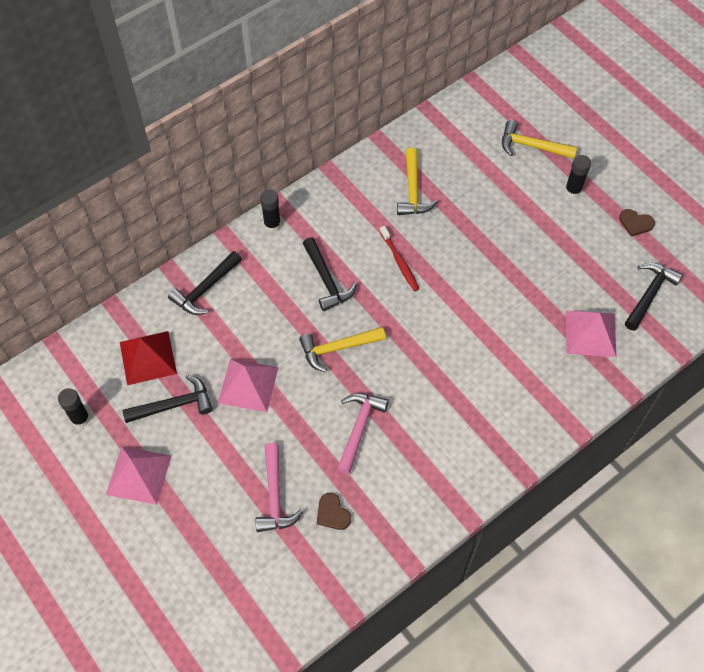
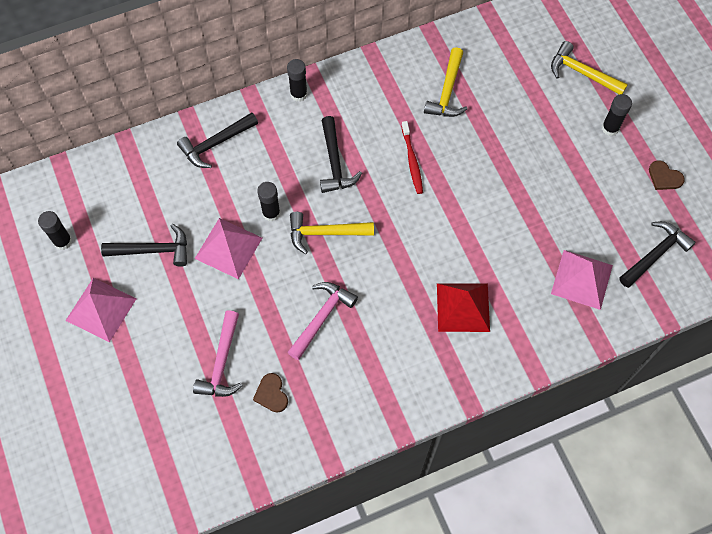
camera: 15 degrees right, 5 degrees up
(148, 357) = (142, 198): red pyramid -> red pyramid (463, 307)
(280, 342) = (271, 213): none -> black glue stick

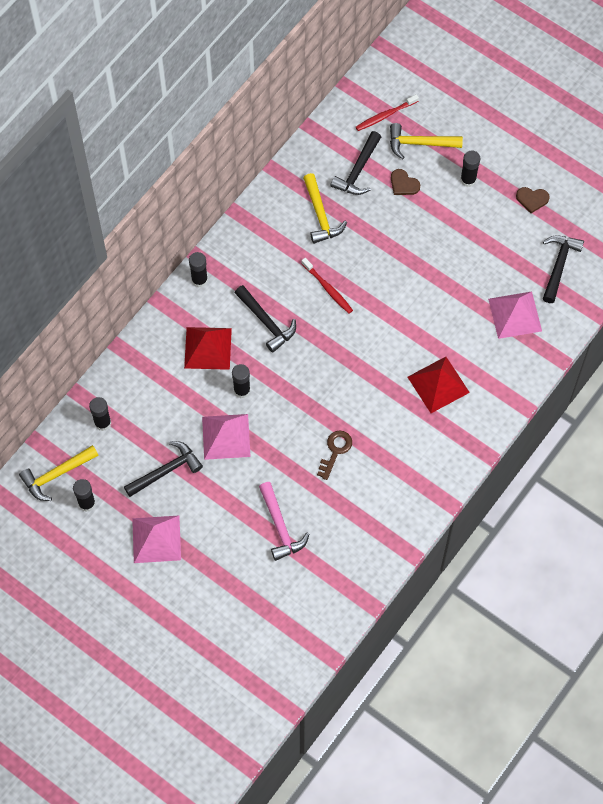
camera: 30 degrees left, 0 degrees up
(127, 176) = (102, 423): none -> black glue stick
(216, 143) = (158, 357): black hammer -> black hammer (358, 170)
(266, 158) = (208, 348): none -> red pyramid
(271, 394) = (334, 529): brown heart -> brown heart (403, 184)
(321, 318) = (335, 451): pink hammer -> brown key
(325, 233) = (295, 383): yellow hammer -> yellow hammer (57, 475)
(564, 33) = (385, 115): none -> red toothbrush

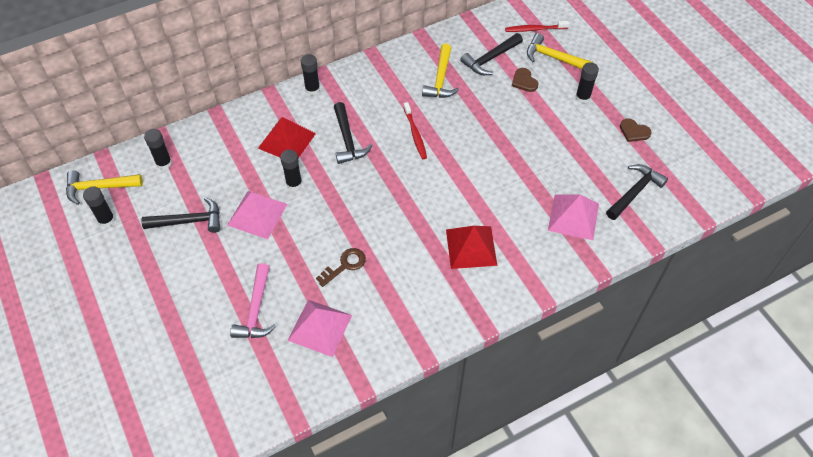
camera: 25 degrees right, 10 degrees down
(156, 539) = (142, 273): pink pyramid -> pink pyramid (320, 327)

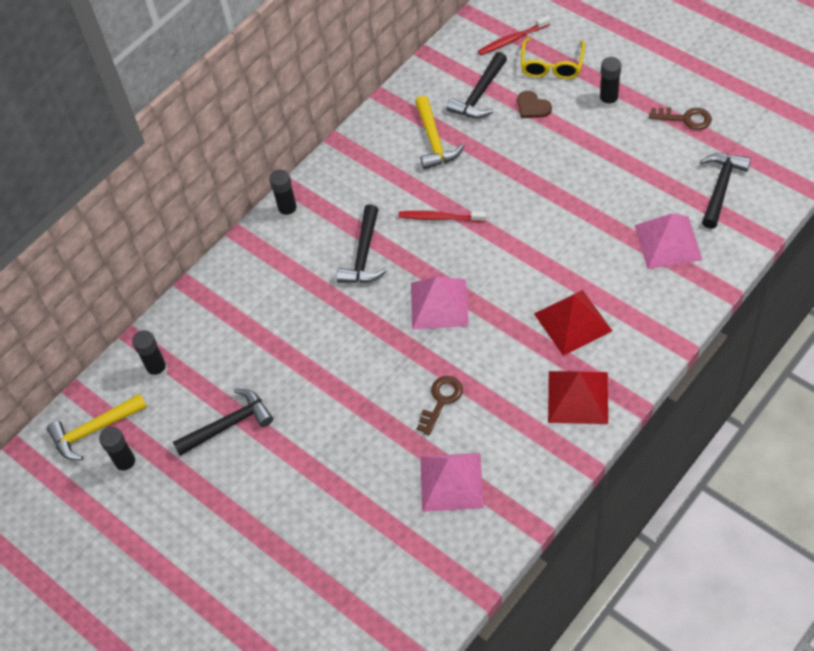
camera: 15 degrees left, 0 degrees up
(256, 310) = (367, 493): pink hammer -> none
(257, 214) = (306, 384): pink pyramid -> pink pyramid (439, 304)
(286, 140) = (292, 284): red pyramid -> red pyramid (578, 397)
(294, 183) = (329, 331): black glue stick -> none
(348, 140) = (364, 255): black hammer -> black hammer turned 45 degrees clockwise
(415, 134) = (439, 218): red toothbrush -> red toothbrush turned 135 degrees clockwise
(553, 58) = (552, 66): yellow hammer -> yellow glasses
(634, 131) = (685, 118): brown heart -> brown key

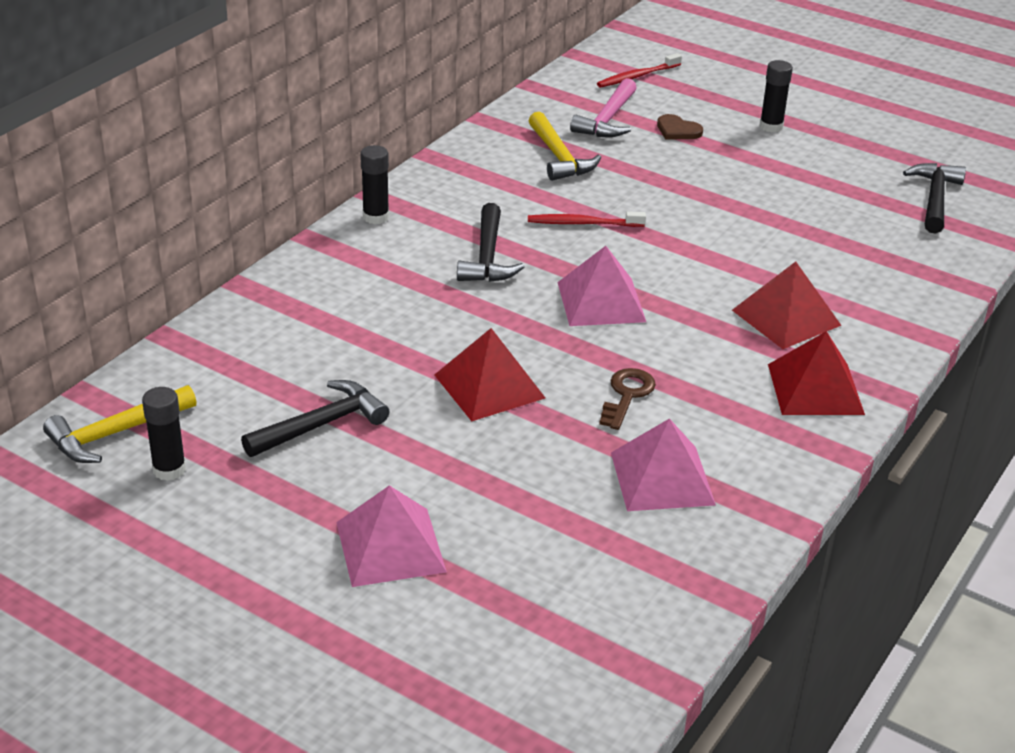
camera: 15 degrees left, 20 degrees down
(157, 369) = (207, 369): black glue stick -> none
(346, 390) = (489, 386): none -> red pyramid
(479, 94) = (608, 119): black hammer -> pink hammer
(552, 66) = (692, 98): yellow glasses -> none
(668, 242) = (886, 245): pink pyramid -> pink pyramid (390, 547)
(685, 118) = (870, 142): brown key -> none

